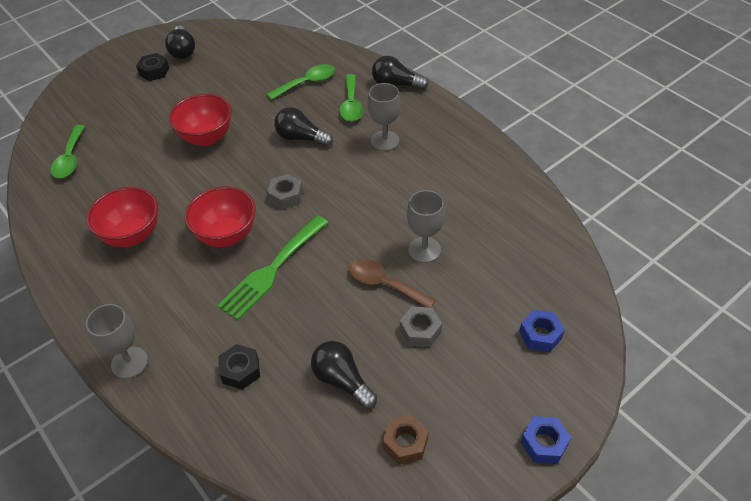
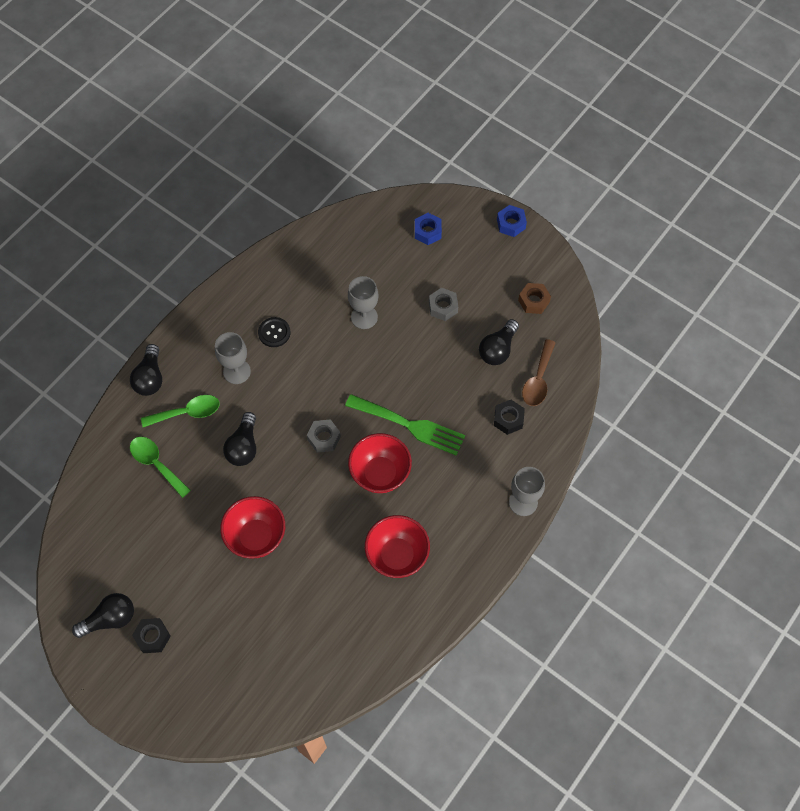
camera: 105 degrees left, 15 degrees up
(70, 159) = (309, 665): green spoon -> none
(384, 284) = (405, 339): brown spoon -> brown spoon (538, 380)
(423, 172) = (274, 333): none -> black button

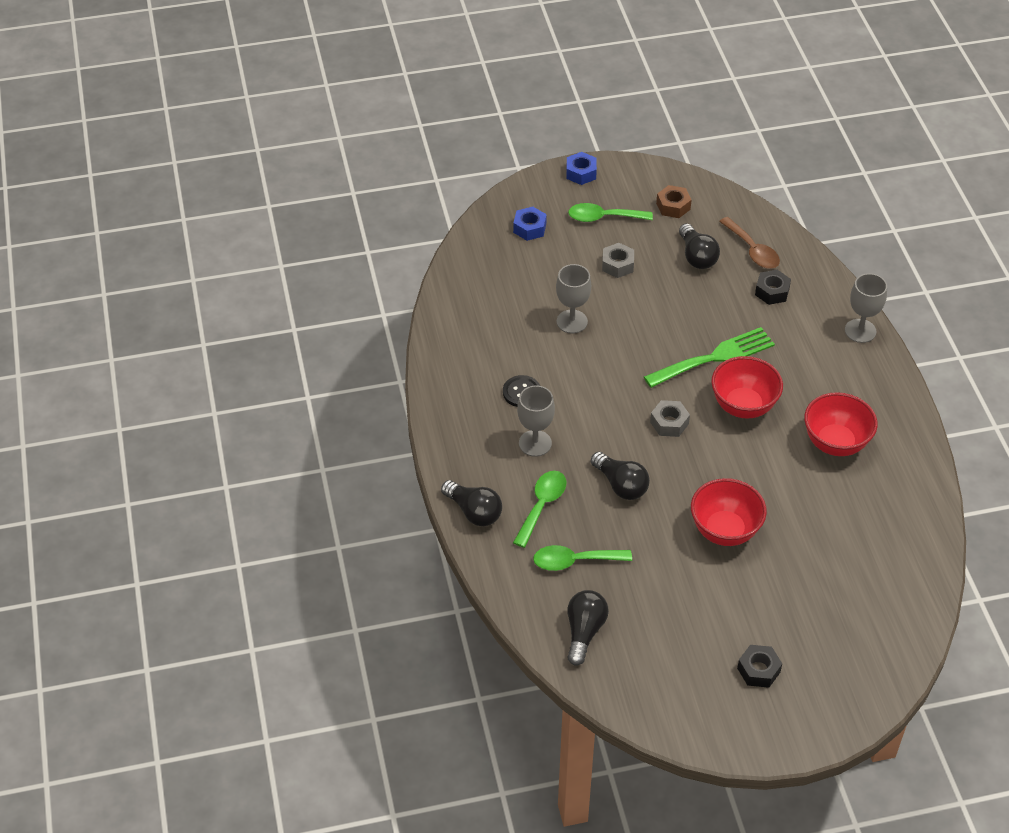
camera: 50 degrees left, 15 degrees down
(110, 619) = (709, 694): black light bulb -> black light bulb (584, 632)
(480, 267) = (603, 217): none -> green spoon

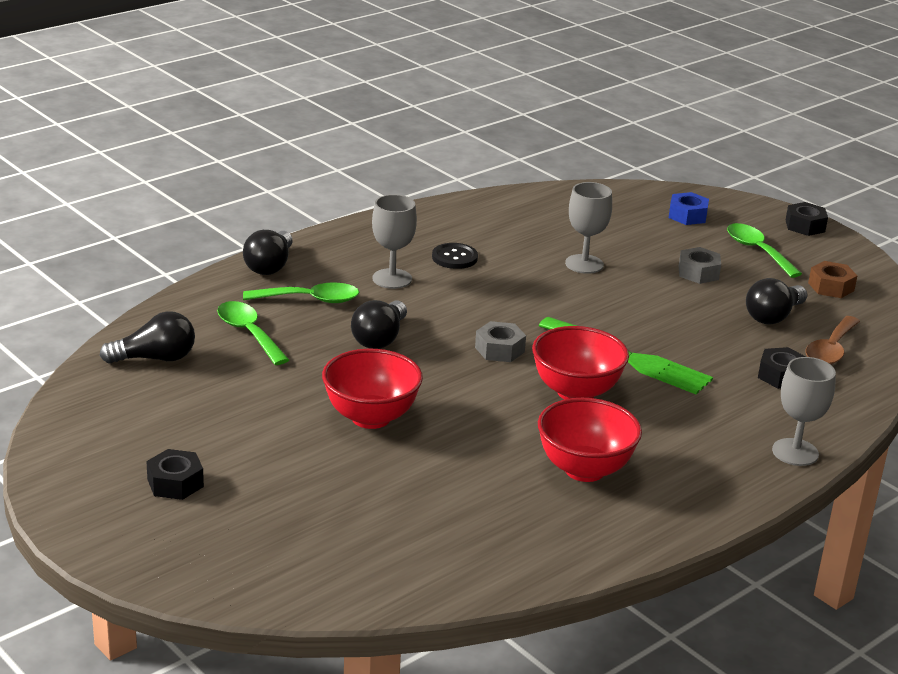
camera: 60 degrees right, 20 degrees down
(581, 173) = (805, 226): blue nut -> black nut

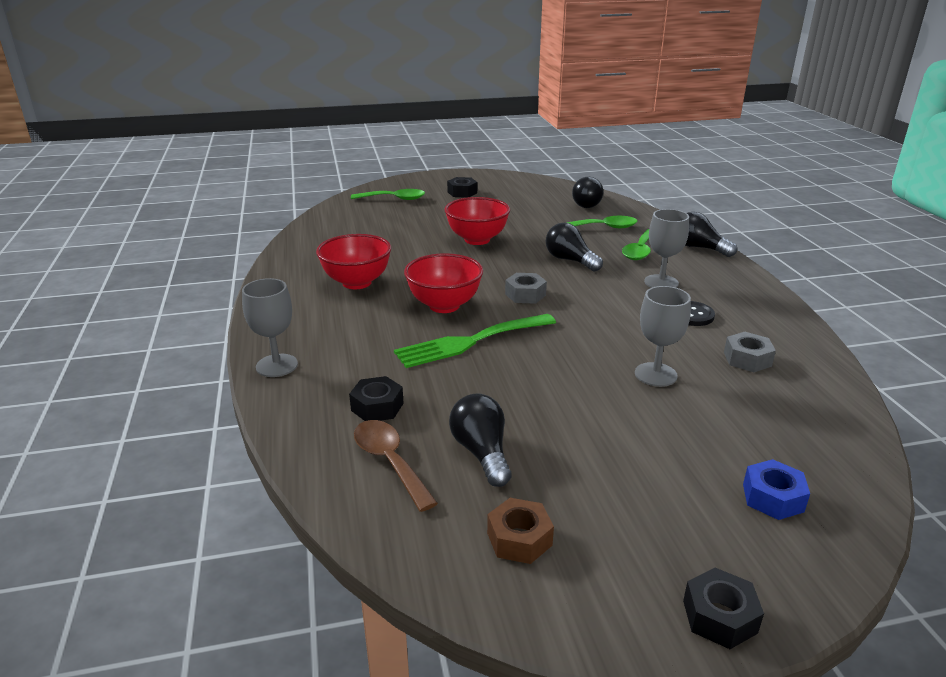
camera: 120 degrees right, 0 degrees up
(698, 273) = (607, 441): grey nut -> grey nut (747, 359)
(757, 251) = (647, 517): green spoon -> green spoon (394, 199)

